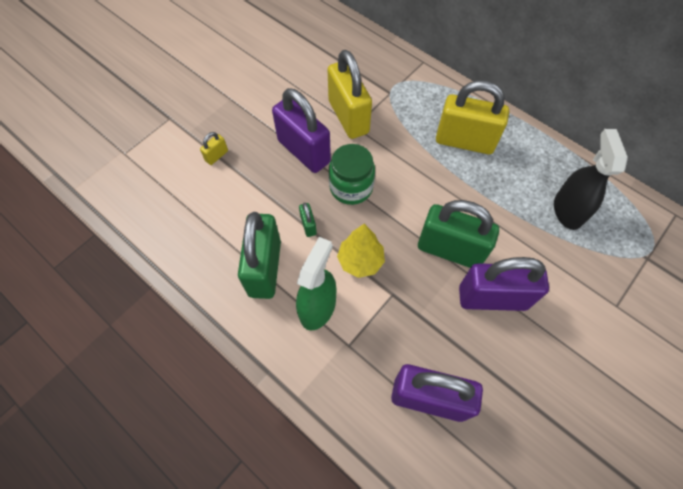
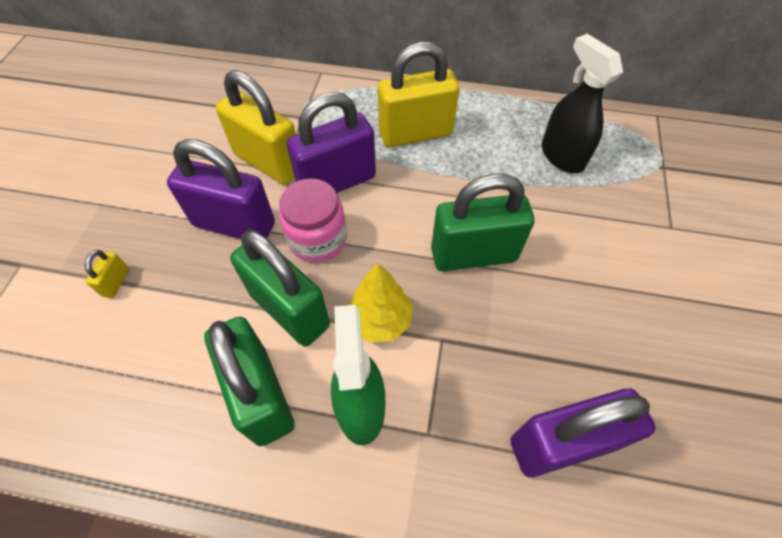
camera: 30 degrees left, 5 degrees down
(308, 225) = (289, 310): green padlock -> green padlock, size x2.40
(351, 187) = (317, 239): green jar -> pink jar
(492, 298) = (551, 284): purple padlock -> purple padlock (337, 182)

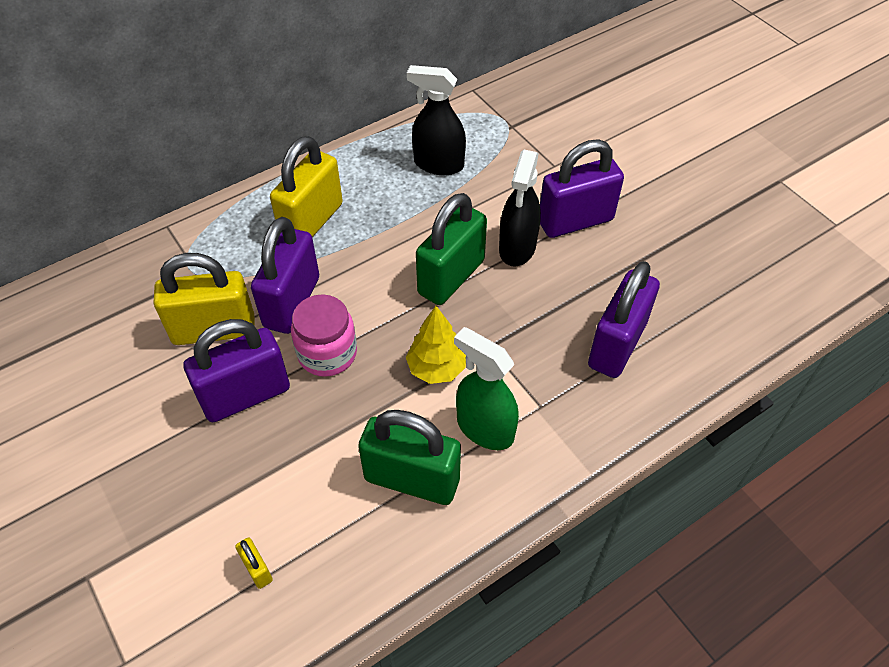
camera: 45 degrees left, 5 degrees down
(116, 282) = (199, 513): yellow padlock -> yellow padlock (257, 569)
(289, 310) = (365, 414): green padlock -> none
(558, 274) = (517, 248): none -> black spray bottle
(641, 292) = (575, 221): none -> purple padlock

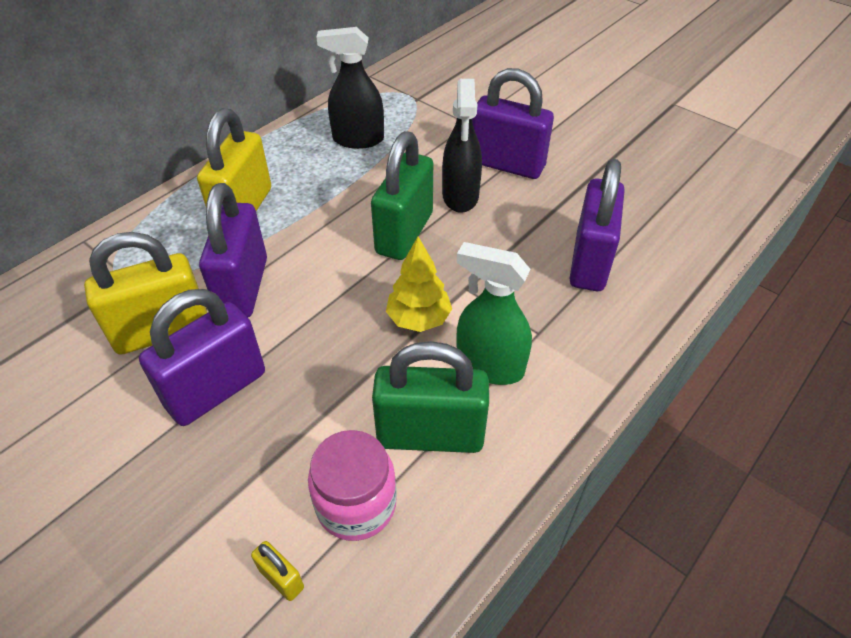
camera: 15 degrees left, 5 degrees down
(327, 353) = (297, 328): pink jar -> pink jar (356, 504)
(575, 221) = (507, 165): purple padlock -> purple padlock turned 60 degrees clockwise

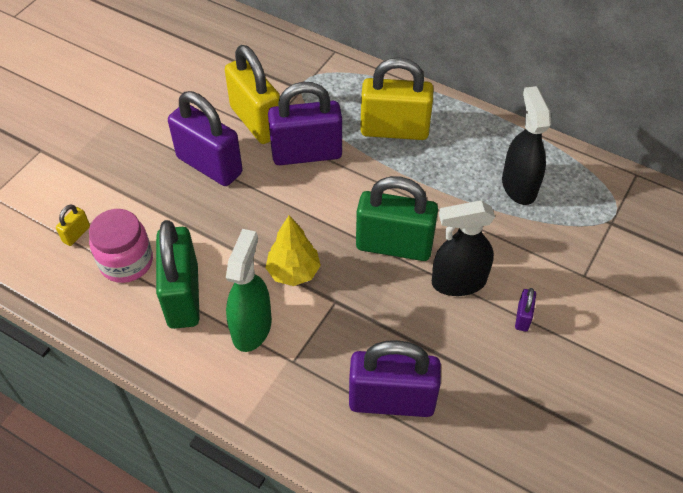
camera: 80 degrees right, 5 degrees up
(507, 165) = (523, 317): purple padlock -> purple padlock, size x0.42

